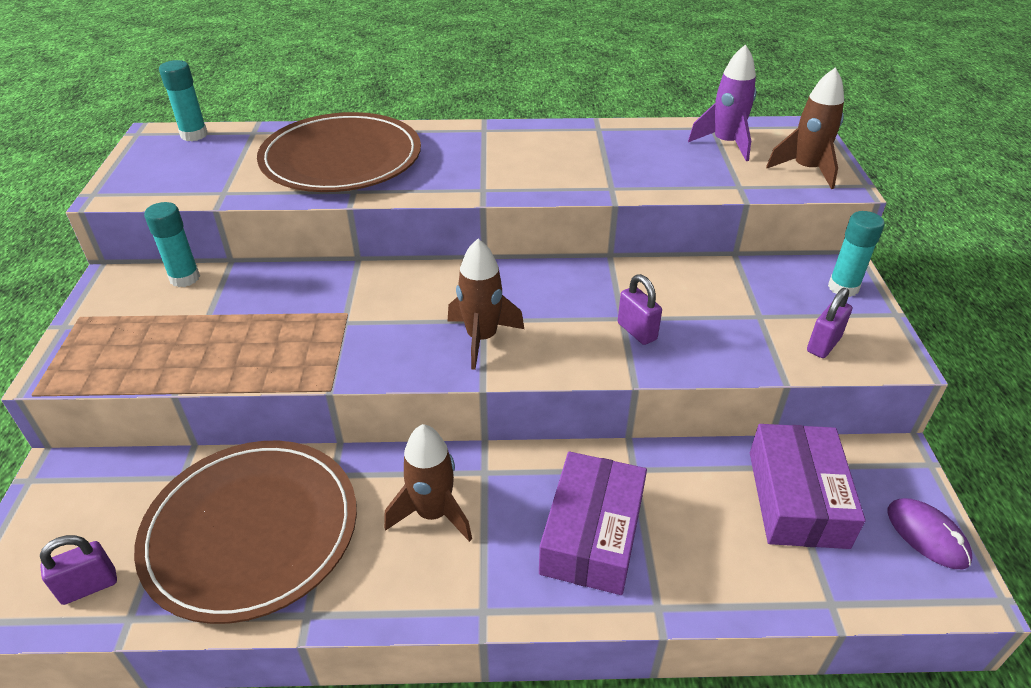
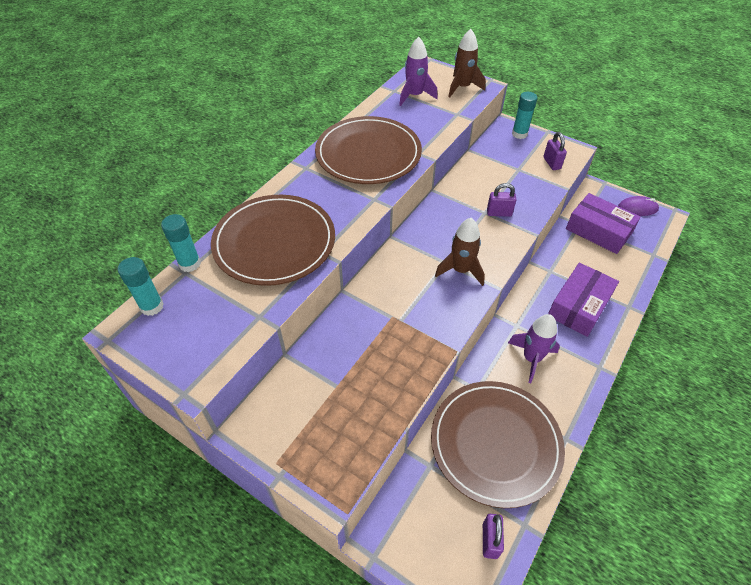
camera: 55 degrees left, 10 degrees up
(185, 278) = (282, 386): turquoise glue stick -> turquoise glue stick (190, 264)
(433, 513) = (531, 358): brown rocket -> purple rocket
(561, 156) = (368, 154): none -> brown plate
(592, 534) = (579, 306): purple box -> purple box turned 75 degrees clockwise

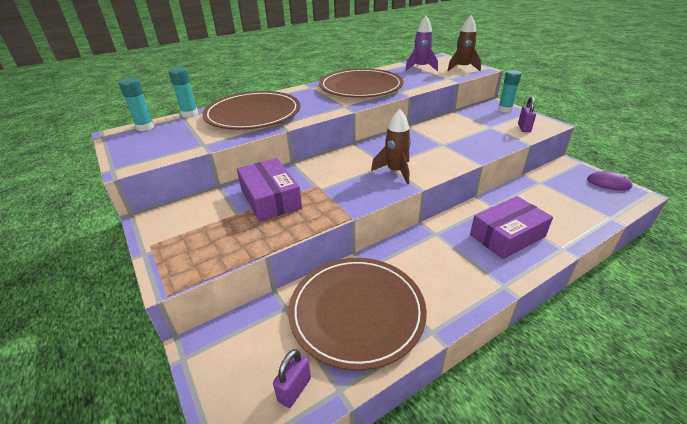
camera: 25 degrees right, 15 degrees down
(499, 213) = (454, 147): purple padlock -> none
(531, 358) = (435, 260): purple rocket -> none
(598, 231) = (557, 190): purple box -> purple box (270, 198)

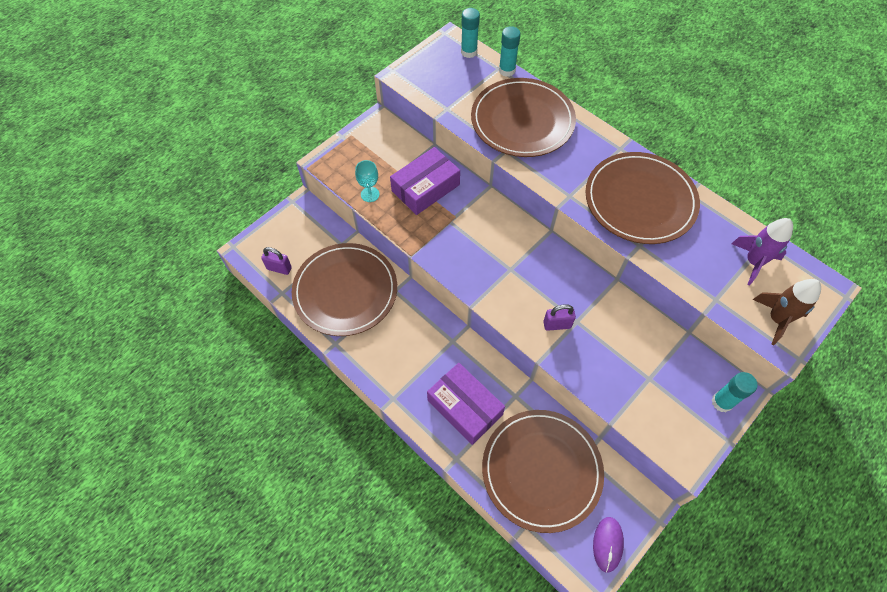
camera: 75 degrees right, 25 degrees up
(253, 239) = (370, 194): none -> turquoise goblet
(395, 172) = (498, 279): brown rocket -> none
(524, 128) = (660, 422): purple padlock -> purple padlock (557, 325)
(558, 203) = (541, 470): none -> brown plate

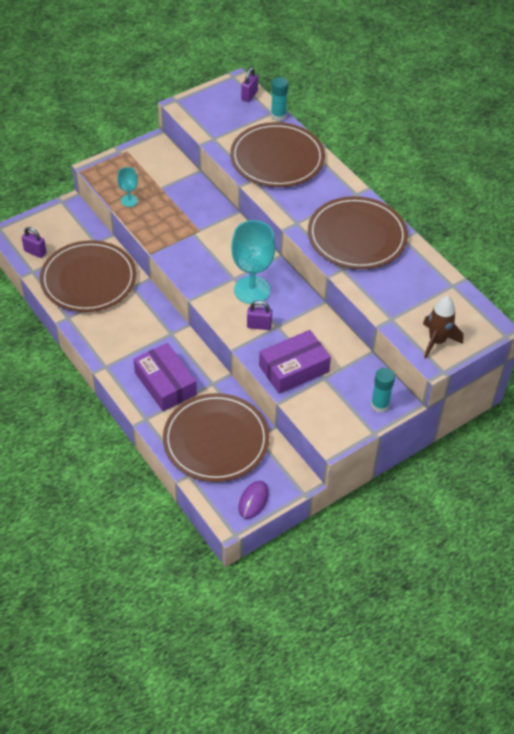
camera: 10 degrees right, 10 degrees down
(425, 188) = (180, 203): purple box -> purple box (294, 368)
(469, 52) = (249, 95): turquoise glue stick -> purple padlock
(535, 280) = (252, 290): none -> turquoise goblet
(753, 262) = (436, 298): purple rocket -> none

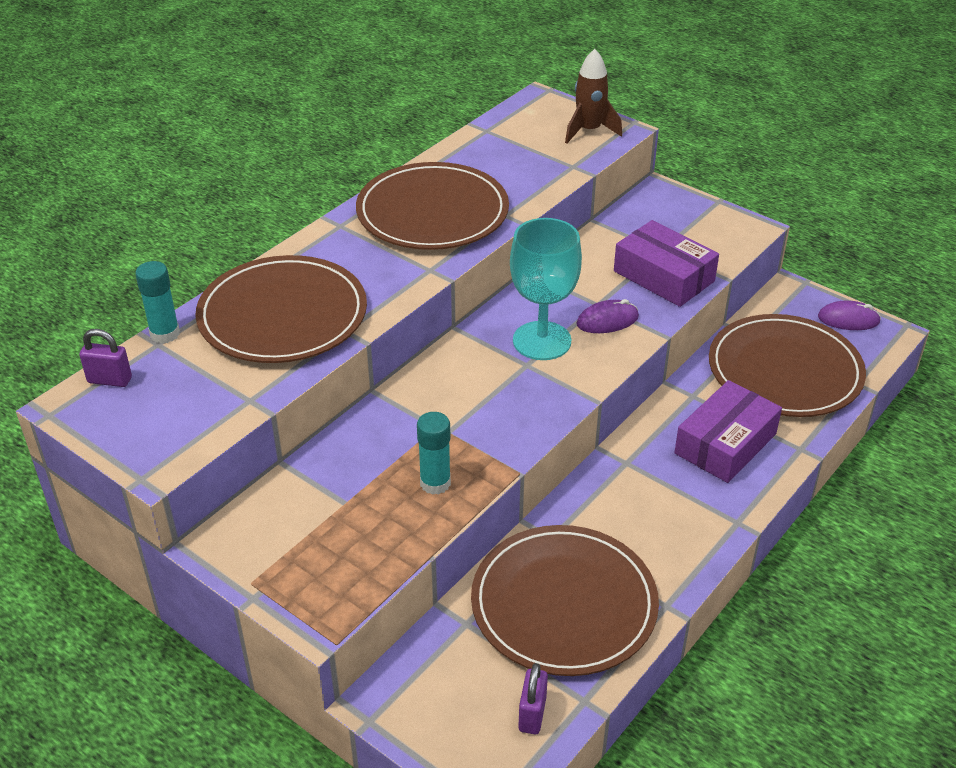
camera: 105 degrees left, 10 degrees down
(129, 200) = (397, 538): turquoise goblet -> none
(259, 326) = (607, 320): purple padlock -> purple mouse
(379, 405) = (674, 202): turquoise glue stick -> turquoise glue stick (435, 483)

